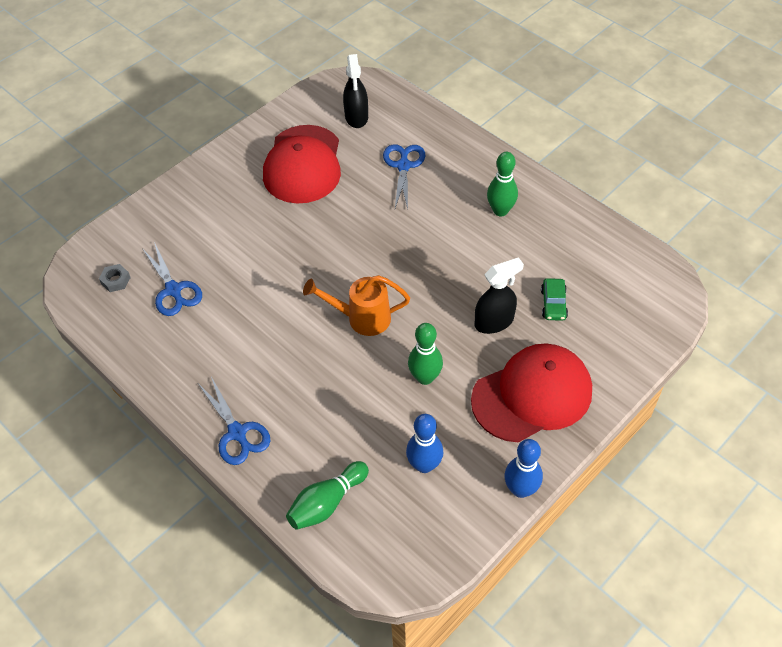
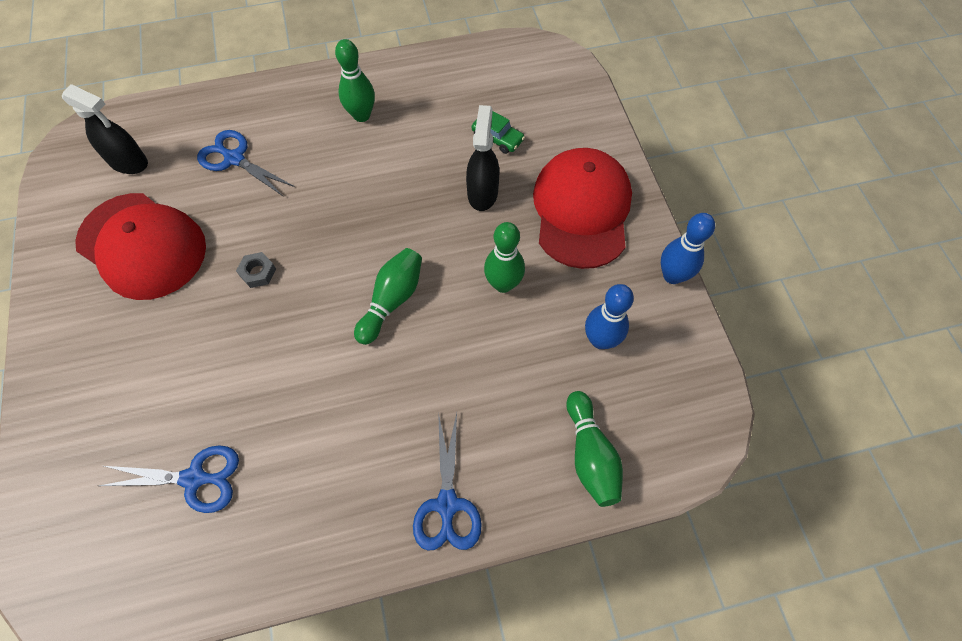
camera: 60 degrees left, 10 degrees up
(115, 280) = (118, 545): grey nut -> grey nut (258, 272)
(237, 433) = (447, 505): blue scissors -> blue scissors turned 90 degrees clockwise
(362, 318) = (392, 300): orange watering can -> green bowling pin

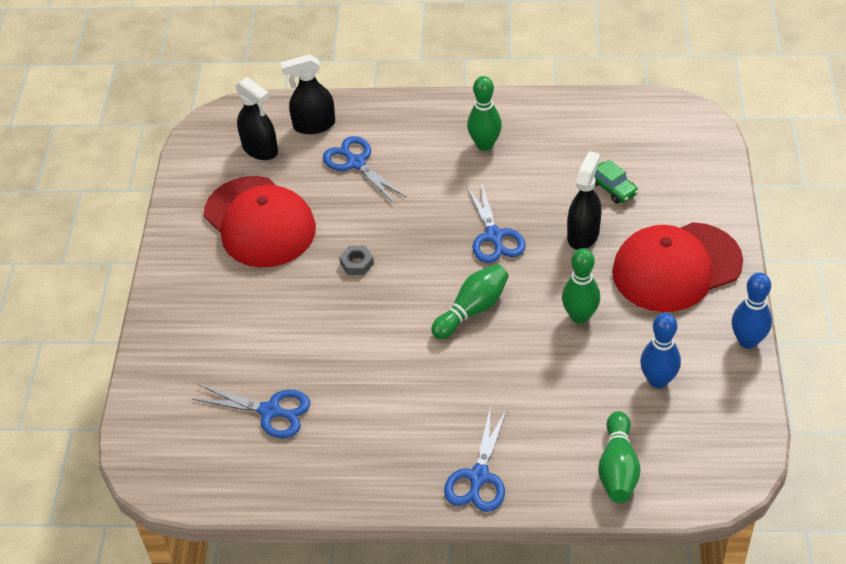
camera: 20 degrees right, 15 degrees down
(182, 125) = (314, 125): none -> black spray bottle
(395, 212) = (494, 236): none -> blue scissors
(581, 210) = (676, 267): red cap -> red cap turned 135 degrees counterclockwise

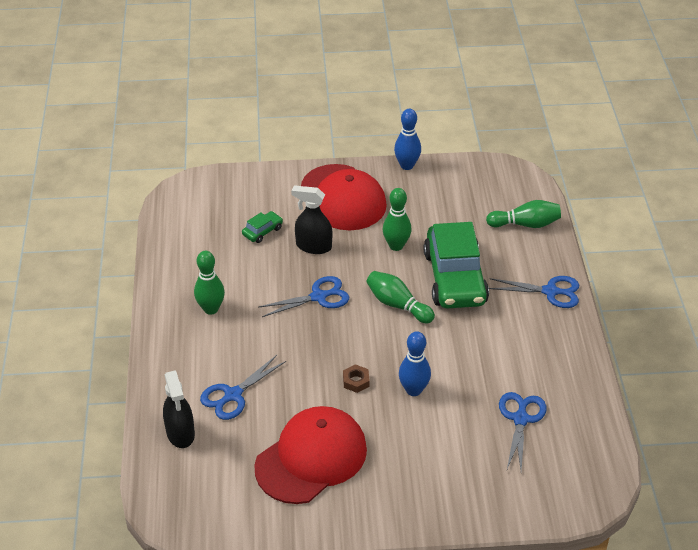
camera: 100 degrees left, 5 degrees down
(260, 149) = (213, 472): black spray bottle -> none
(357, 263) = (356, 381): grey nut -> brown nut
(515, 372) = (455, 278): none -> green car
(658, 380) = (448, 206): blue bowling pin -> blue bowling pin (413, 390)

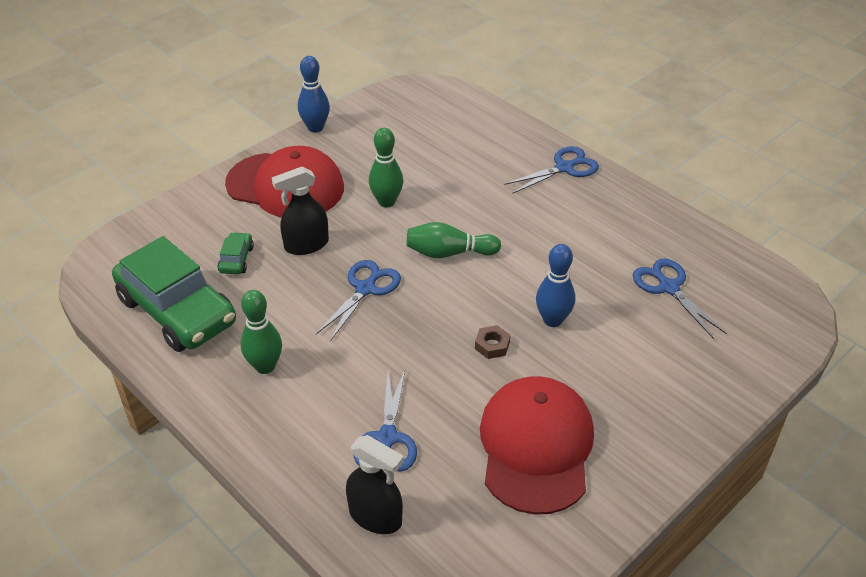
camera: 40 degrees left, 0 degrees up
(455, 278) = (472, 201): green car -> green car (177, 311)
(525, 224) = (479, 124): green bowling pin -> none

